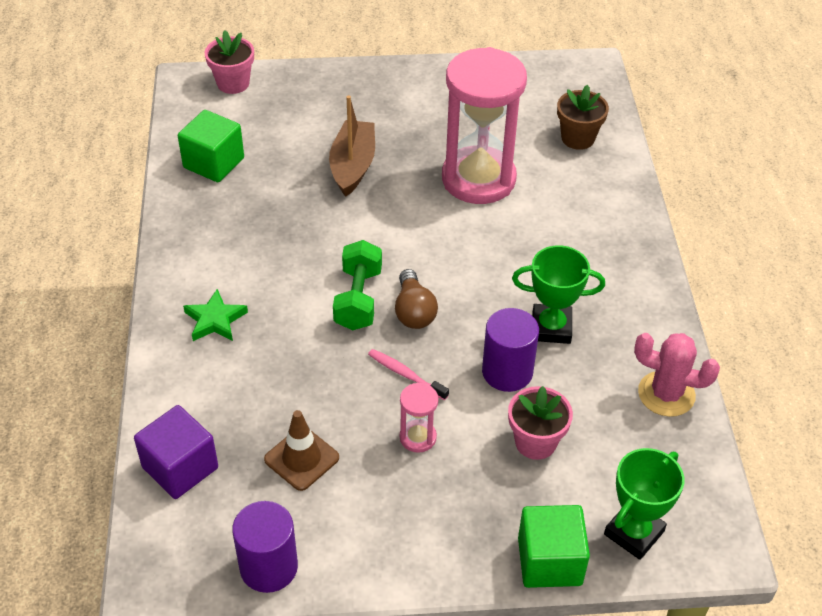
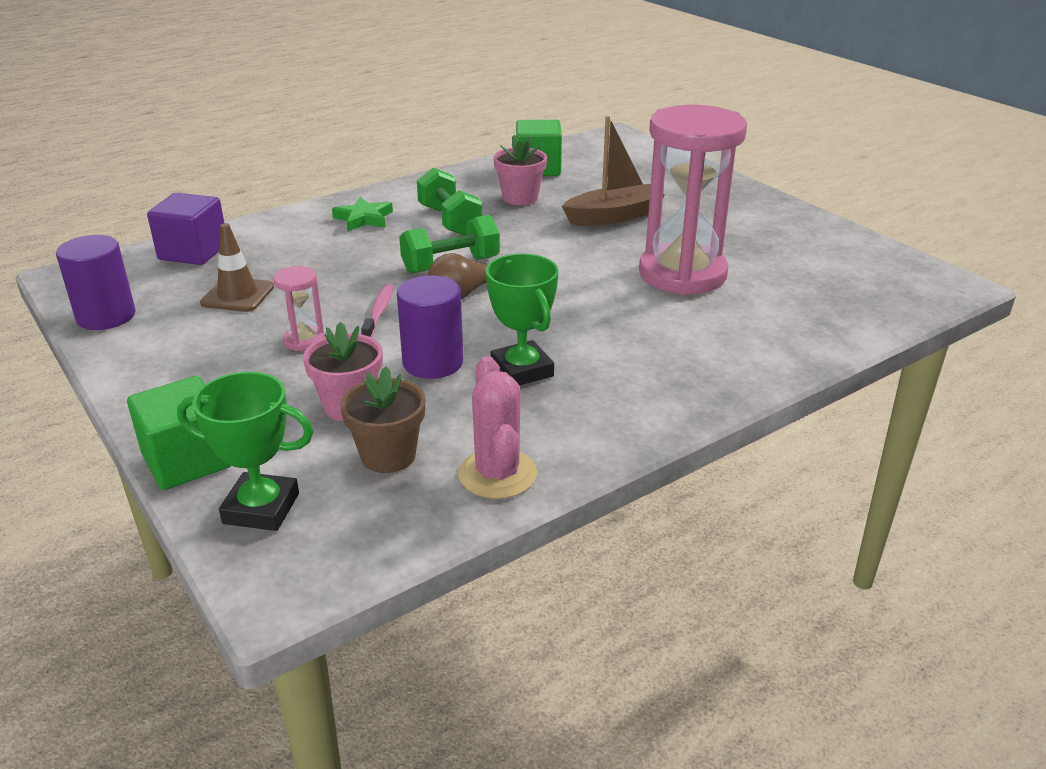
camera: 60 degrees right, 15 degrees down
(233, 83) = (639, 148): pink flower pot -> pink flower pot (520, 198)
(272, 265) = (450, 221): none -> green dumbbell
(578, 138) = (827, 308): brown flower pot -> brown flower pot (388, 455)

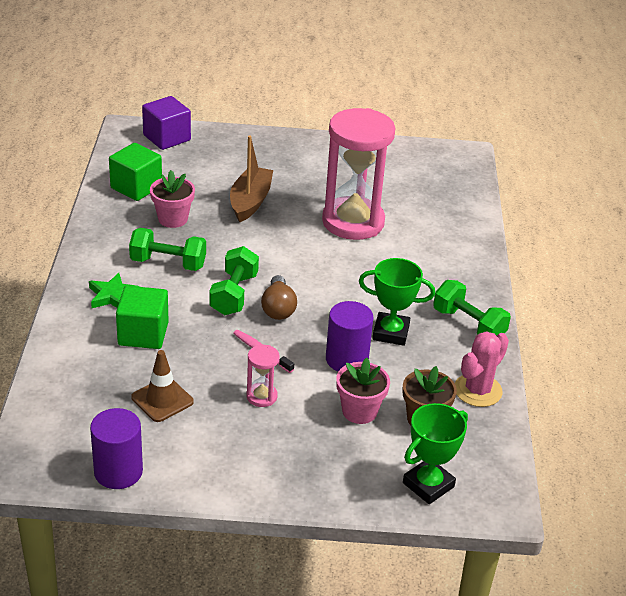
camera: 55 degrees left, 5 degrees up
(187, 460) = (352, 496): green cube -> green cube (143, 334)
(193, 252) = (61, 394): purple cube -> purple cube (167, 138)
(497, 474) = (478, 390): pink cactus -> pink cactus turned 75 degrees counterclockwise
(620, 416) = (468, 325): none -> green dumbbell

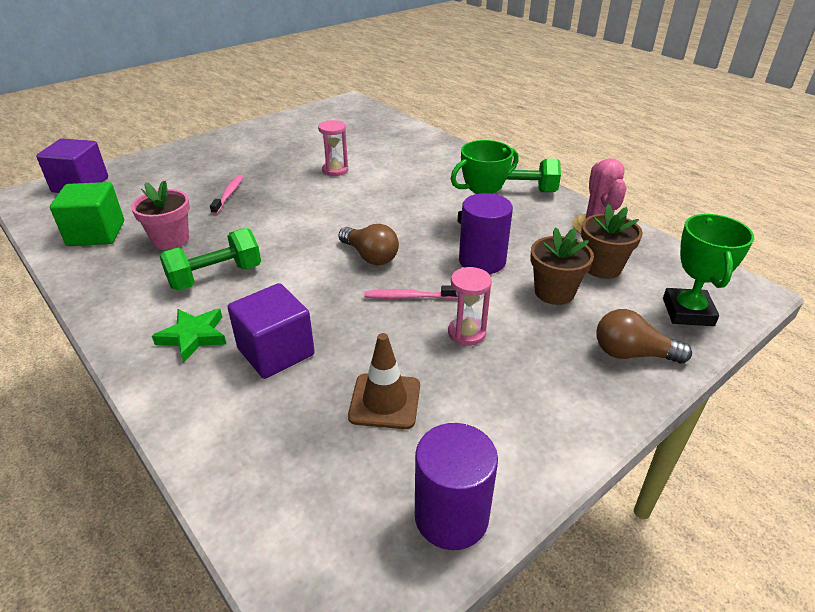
camera: 40 degrees left, 0 degrees up
(143, 334) = (276, 352): green cube -> purple cube
(234, 294) = (316, 267): green dumbbell -> none
(250, 201) = (229, 195): brown boat -> pink toothbrush
(341, 478) = (632, 354): none -> brown light bulb
(353, 222) = (335, 170): pink hourglass -> pink hourglass, size x0.41
(359, 411) = (554, 292): pink flower pot -> brown flower pot

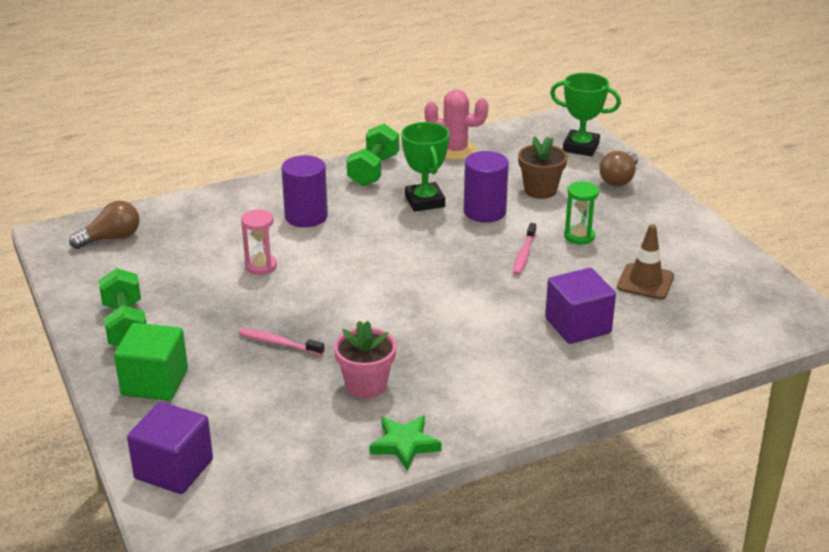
camera: 75 degrees left, 5 degrees down
(96, 233) = (323, 443): green cube -> green cube (155, 382)
(193, 336) = (545, 369): green star -> green star (405, 444)
(215, 276) = (452, 355): green dumbbell -> green dumbbell (125, 326)
(370, 256) = (453, 265): brown light bulb -> brown light bulb (111, 238)
(451, 516) = (746, 272): purple cylinder -> purple cylinder (306, 216)
(466, 333) = (579, 236): pink hourglass -> green hourglass
(602, 267) = (515, 163): brown flower pot -> none

